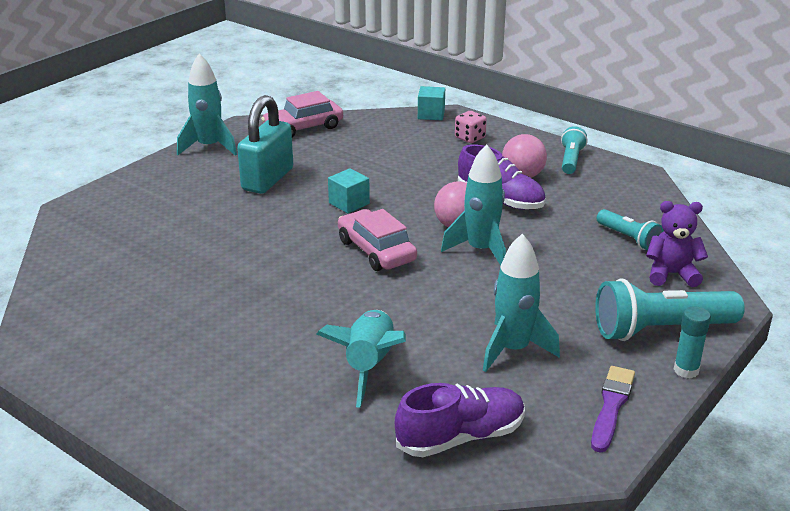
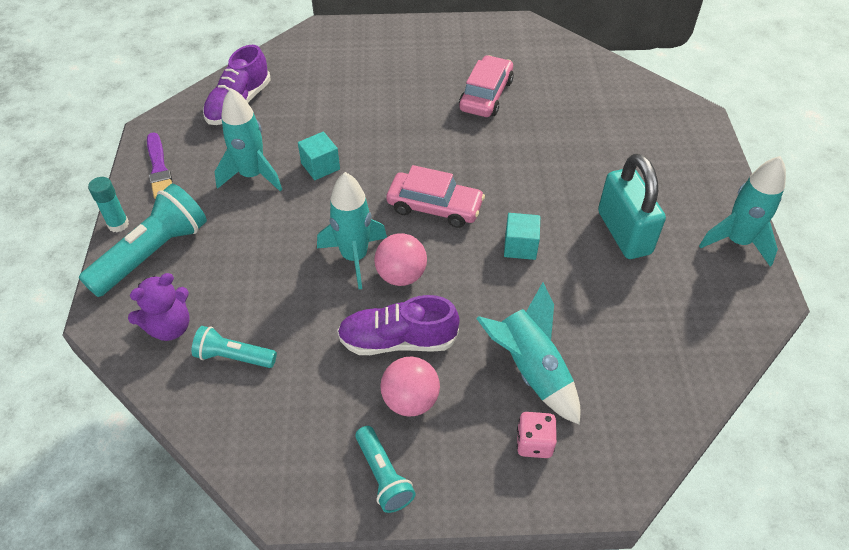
camera: 140 degrees right, 20 degrees up
(303, 127) = (715, 334): pink car -> pink car (486, 95)
(369, 365) = (334, 116): turquoise rocket -> turquoise rocket (531, 370)
(431, 114) = (633, 469): turquoise cube -> turquoise cube (320, 166)

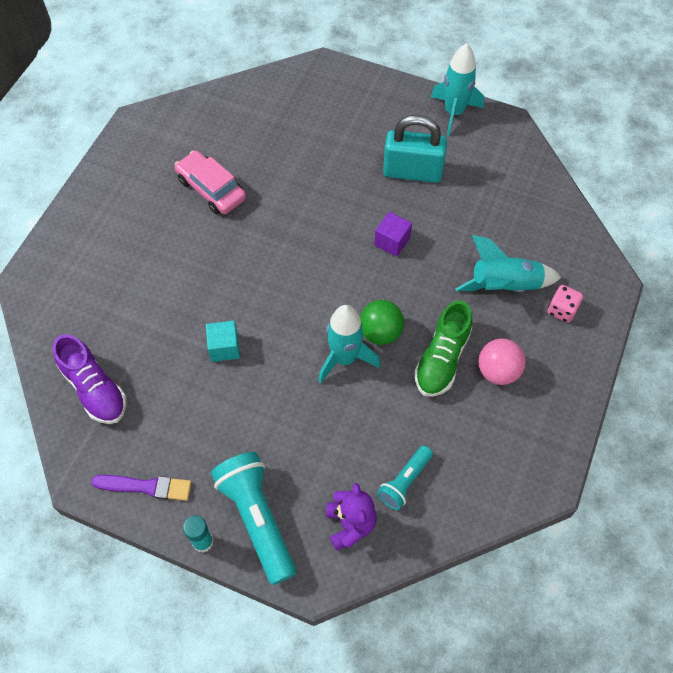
camera: 65 degrees left, 10 degrees up
(252, 175) = (203, 407): turquoise rocket -> none
(383, 476) = (551, 412): turquoise flashlight -> none
(398, 340) = (442, 359): purple shoe -> green shoe
(401, 275) = (380, 332): pink ball -> green ball
(434, 207) = (321, 281): pink car -> none
(520, 246) = (392, 241): turquoise cube -> purple cube

